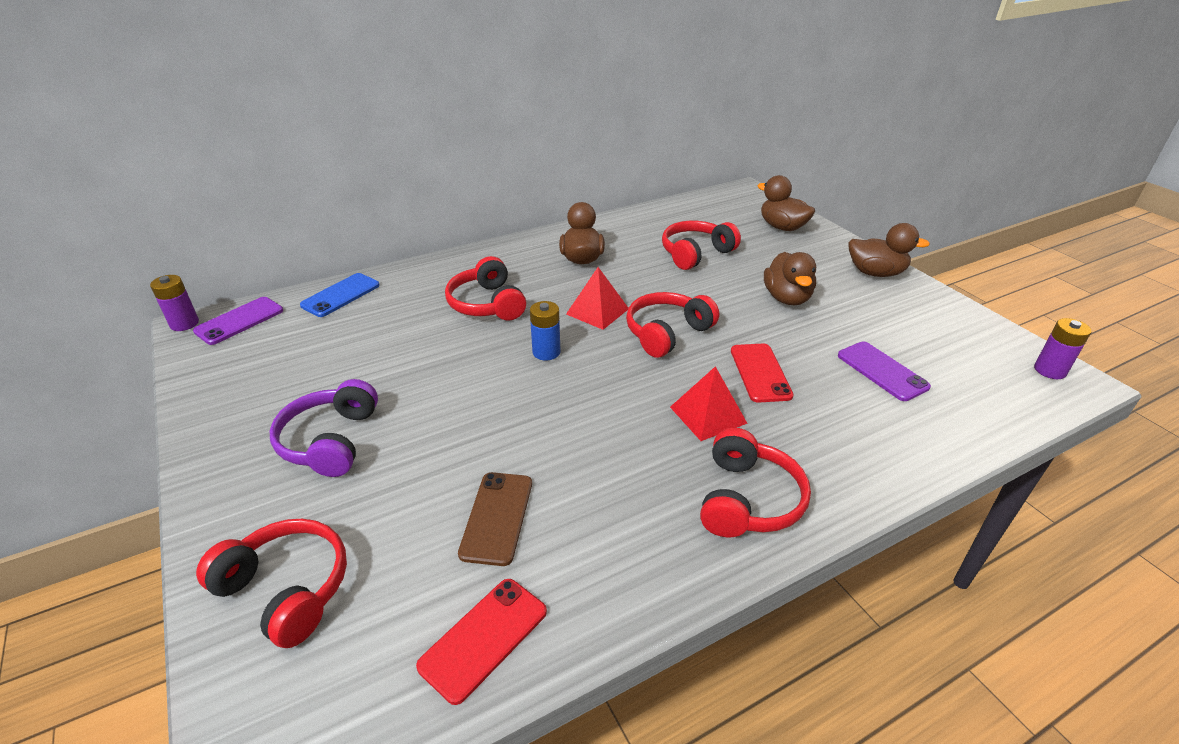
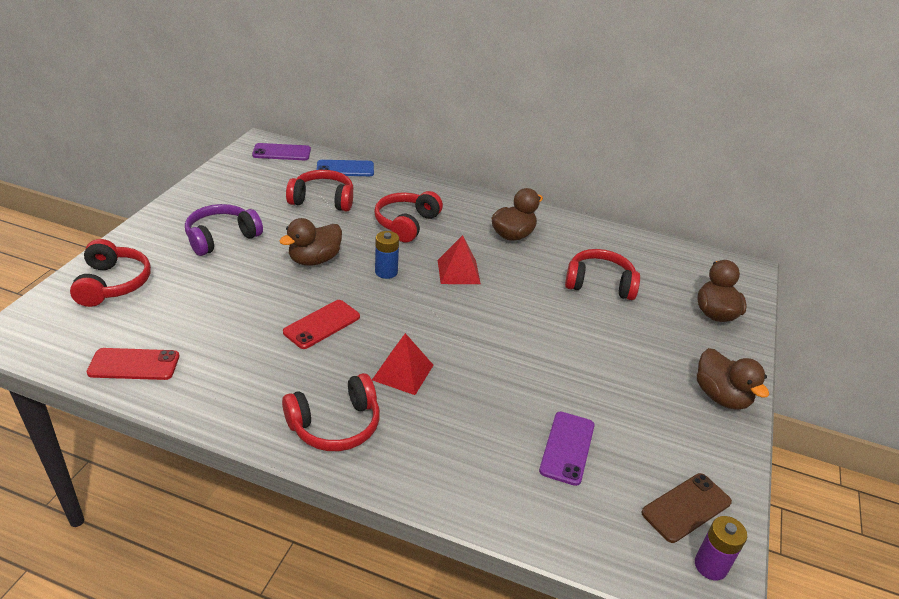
camera: 45 degrees right, 0 degrees up
(184, 324) = (259, 139): purple battery -> none
(497, 517) = (220, 326): brown phone -> brown phone (686, 507)
(667, 333) = (473, 314): red headphones -> red headphones (323, 200)
(760, 373) = (482, 379): red phone -> red phone (322, 324)
(786, 298) = (603, 357): brown duck -> brown duck (314, 260)

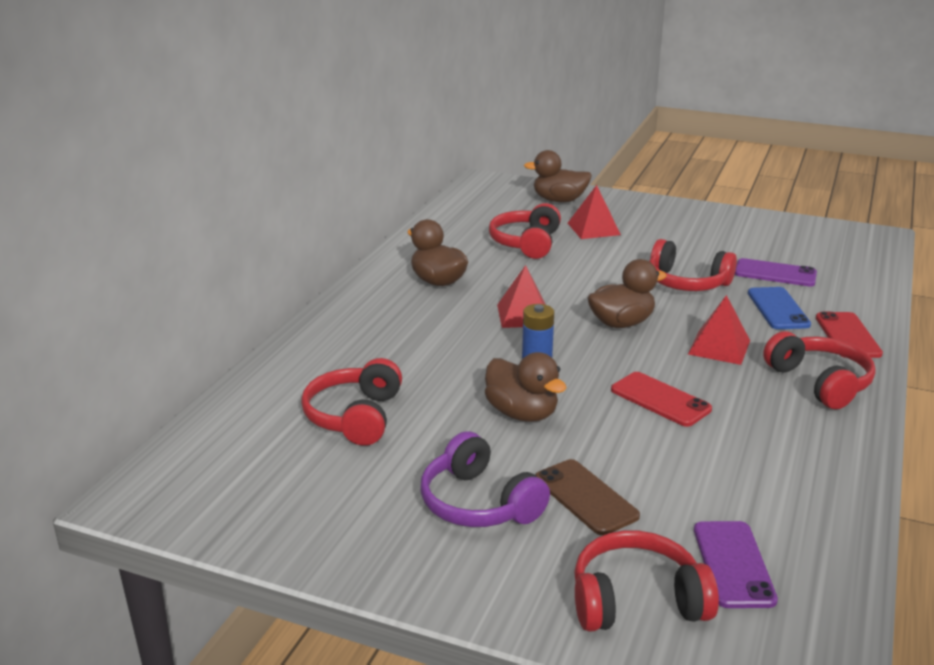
camera: 85 degrees left, 10 degrees down
(134, 364) = (807, 538): red phone -> red phone (847, 336)
(281, 152) = (181, 470): purple phone -> purple phone (733, 564)
(345, 169) = (253, 402): blue phone -> blue phone (778, 309)
(406, 224) = (418, 348): red headphones -> red headphones (686, 283)
(648, 328) = (593, 229): none -> red pyramid
(686, 507) = (808, 236): brown phone -> brown phone (585, 497)
(710, 565) = (857, 235): purple battery -> none
(721, 396) = (675, 211): brown duck -> brown duck (621, 323)

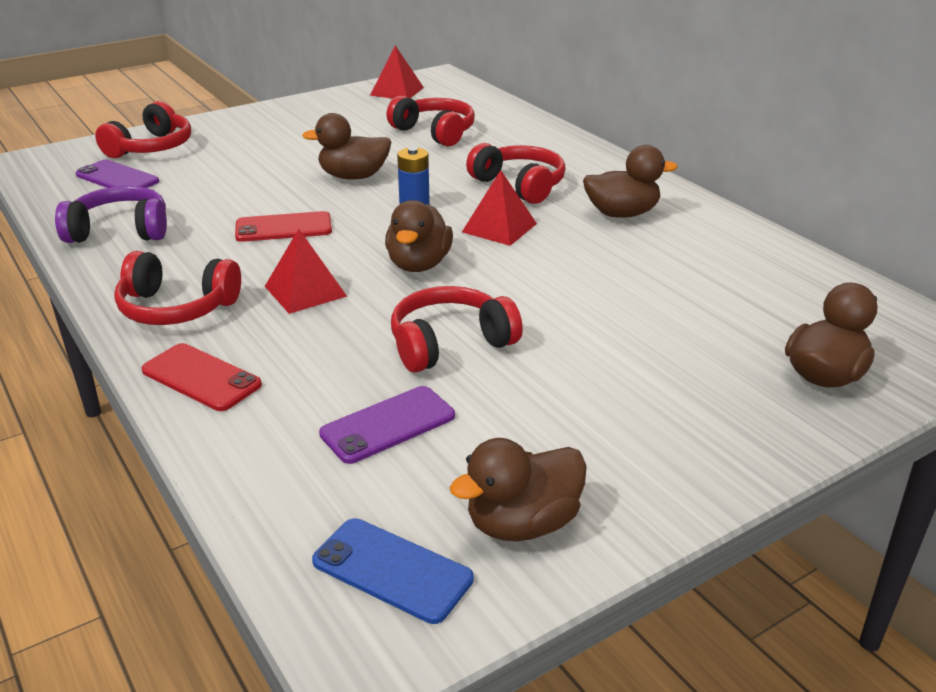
camera: 125 degrees right, 5 degrees up
(479, 503) = (290, 138): purple headphones -> purple headphones (120, 231)
(526, 243) = (677, 291): red headphones -> red headphones (519, 185)
(585, 497) = (240, 164): brown phone -> none
(593, 229) = (683, 356): red pyramid -> red pyramid (397, 91)
(771, 230) = (522, 524): none -> brown duck
(778, 309) = (312, 369): blue phone -> blue phone (392, 570)

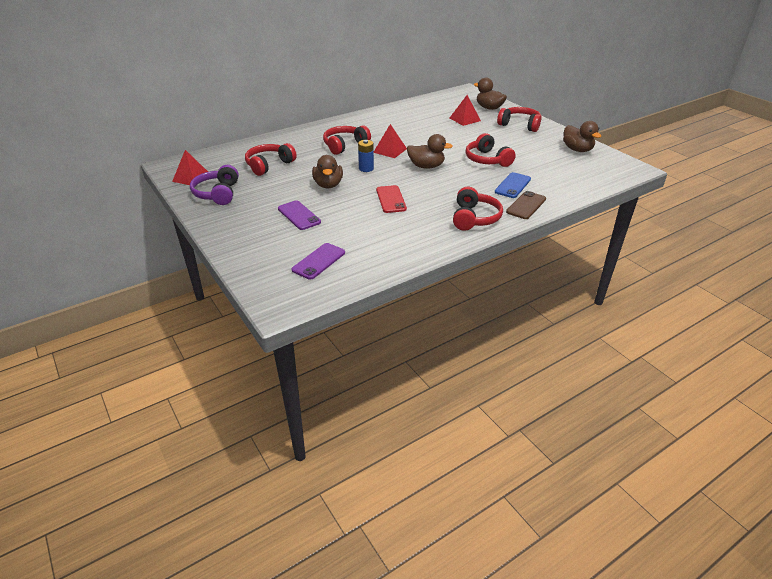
camera: 90 degrees left, 5 degrees up
(120, 231) = (395, 247): purple headphones -> purple headphones (217, 193)
(151, 147) = (267, 256): red headphones -> red headphones (520, 125)
(201, 377) = (526, 205): red phone -> brown phone
(305, 291) = (453, 189): red pyramid -> red pyramid (464, 119)
(388, 425) = (540, 169): purple phone -> purple phone (299, 215)
(392, 570) = (606, 166): blue phone -> blue phone (513, 185)
(622, 214) = (376, 127): brown duck -> none

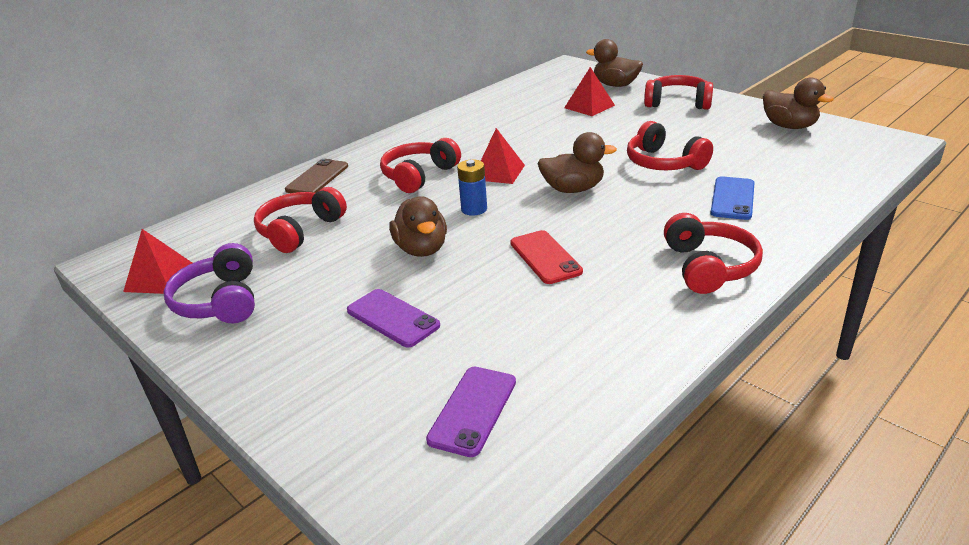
camera: 10 degrees left, 5 degrees down
(526, 205) = (777, 229): brown phone -> brown phone (317, 178)

